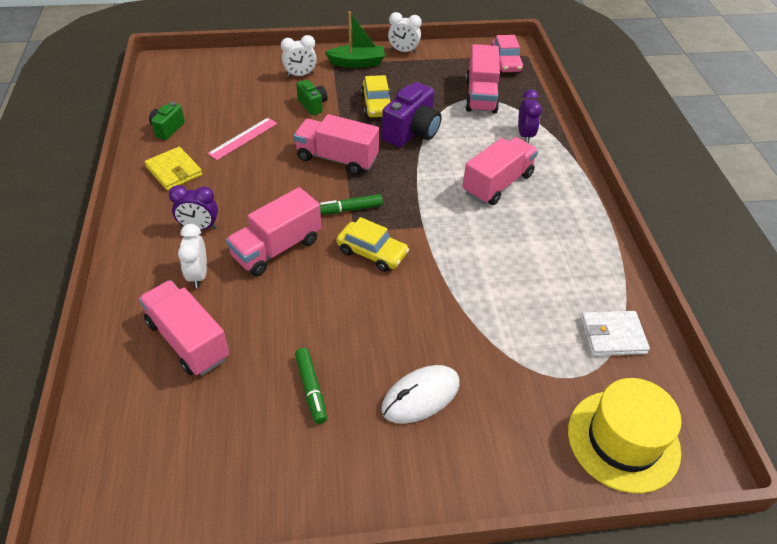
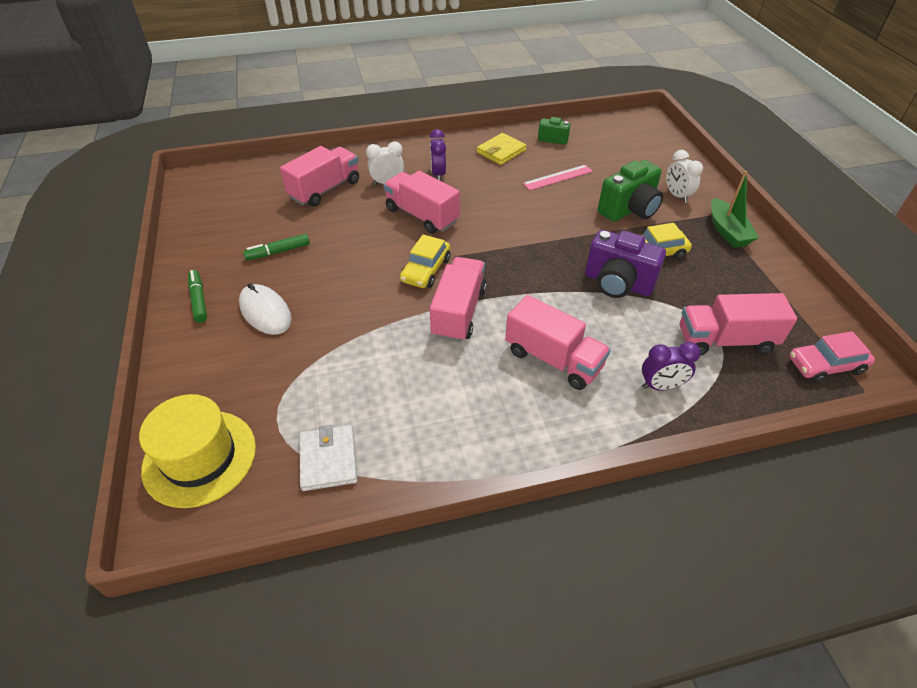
camera: 85 degrees right, 0 degrees up
(243, 138) = (558, 177): pink ruler -> pink ruler turned 60 degrees counterclockwise
(312, 105) = (629, 210): green camera -> green camera, size x1.78
(337, 158) = (551, 235): pink truck -> pink truck (459, 312)
(349, 209) = (480, 250): green marker -> green marker (199, 300)
(403, 51) = (779, 265): white clock -> none

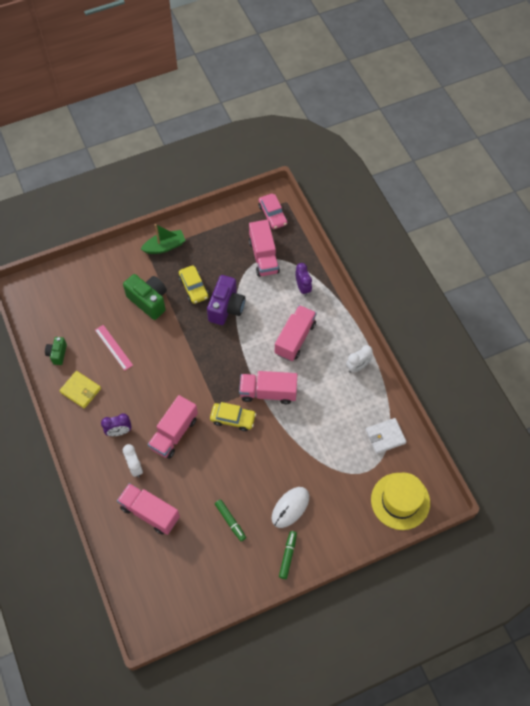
camera: 100 degrees left, 15 degrees up
(199, 300) = (288, 556): green marker -> green marker turned 135 degrees clockwise
(677, 196) = (128, 272): white clock -> white clock (357, 367)

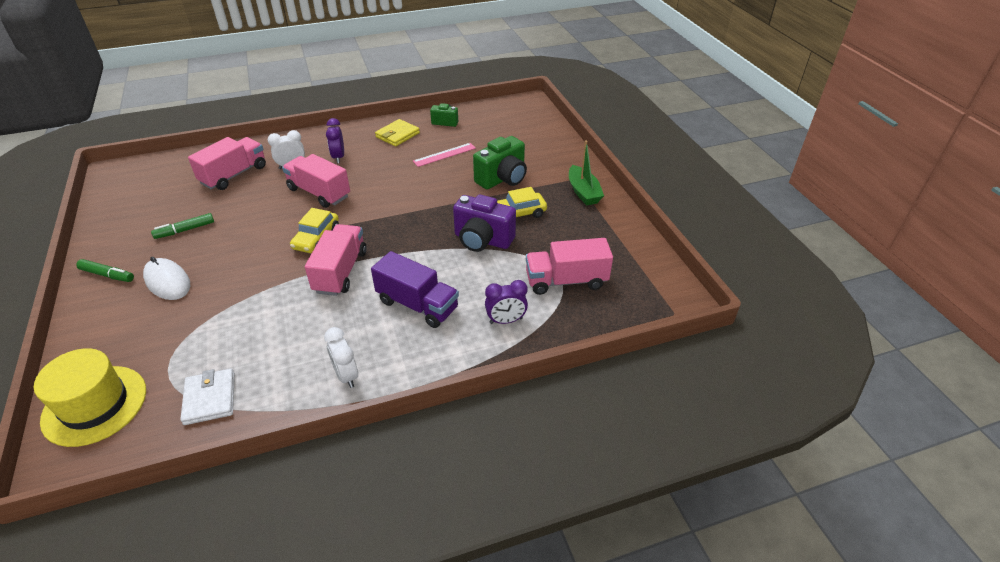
camera: 95 degrees right, 20 degrees down
(272, 215) = (645, 295): pink car -> none
(295, 339) = (417, 305): pink truck -> purple truck

